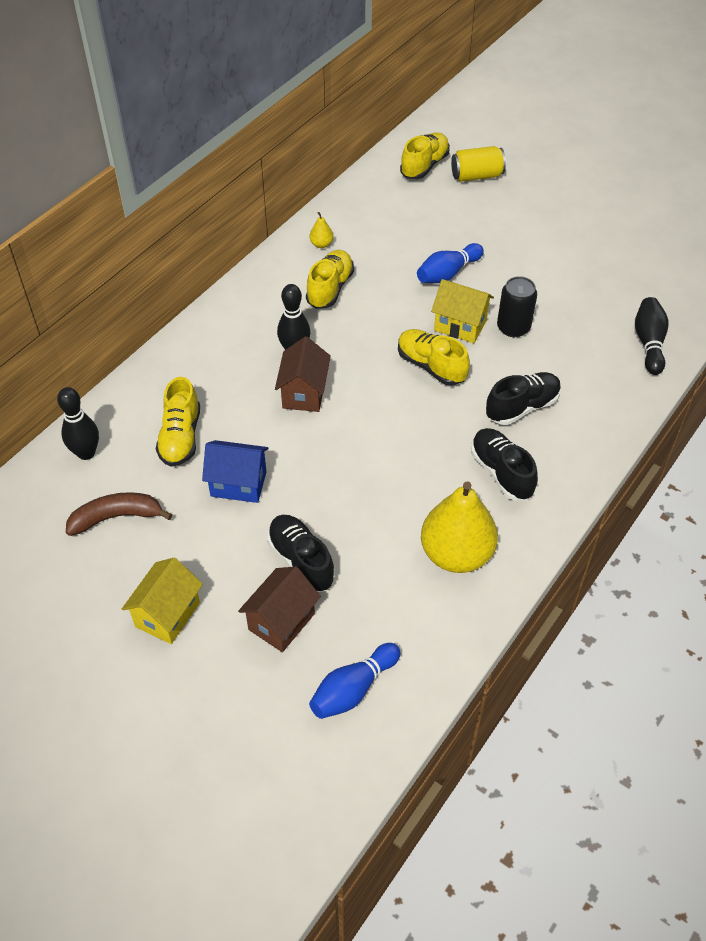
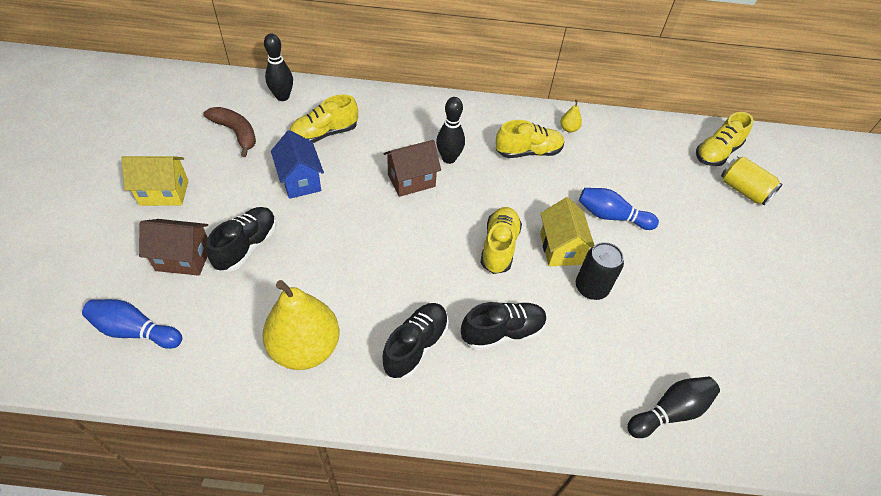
camera: 55 degrees right, 0 degrees up
(424, 166) = (716, 153): yellow shoe -> yellow shoe turned 135 degrees clockwise
(522, 407) = (502, 332): black shoe -> black shoe turned 45 degrees counterclockwise

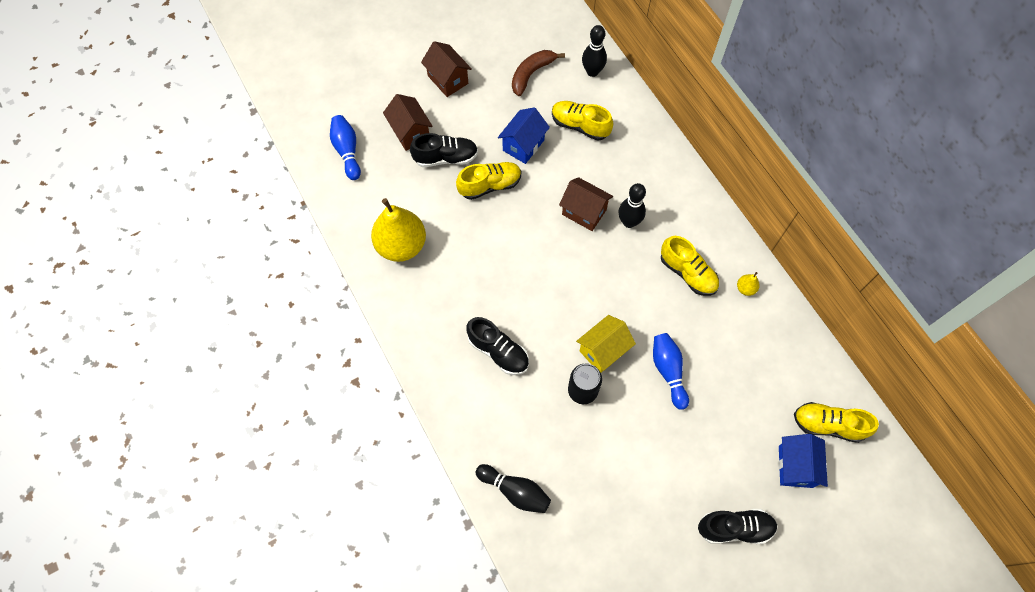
camera: 60 degrees right, 15 degrees up
(164, 193) = (448, 79): yellow house -> brown house
(236, 133) = (531, 74): brown banana -> brown banana turned 150 degrees counterclockwise
(416, 346) = (448, 305): black shoe -> black shoe (735, 528)
(499, 247) = (570, 308): yellow shoe -> yellow shoe (490, 185)
(743, 190) = (795, 466): yellow can -> blue house

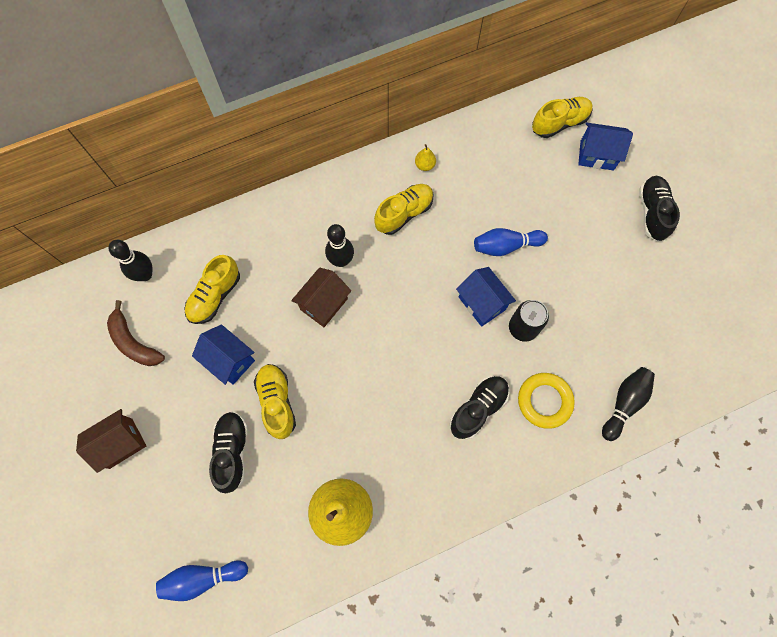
camera: 85 degrees left, 5 degrees up
(410, 132) = (189, 494): brown house -> none
(511, 412) = (544, 401): none -> yellow ring
(603, 350) = (482, 303): yellow house -> blue house
(828, 425) = (559, 123): yellow shoe -> yellow shoe turned 135 degrees counterclockwise

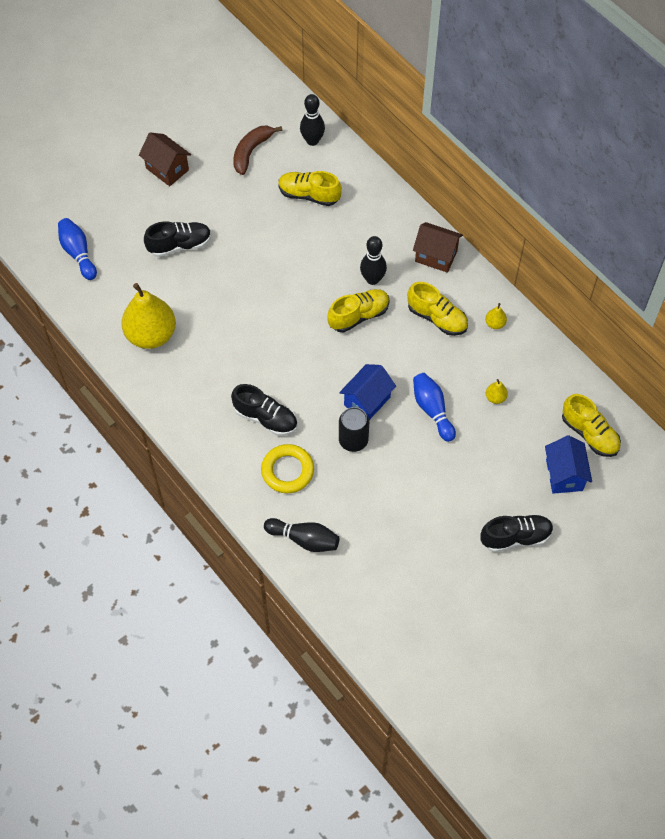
camera: 75 degrees right, 10 degrees down
(230, 360) = (255, 222): blue house -> none
(277, 402) = (229, 265): yellow shoe -> yellow shoe (359, 315)
(324, 304) = (327, 276): brown house -> brown house (436, 256)
(505, 188) = (495, 397): none -> yellow pear

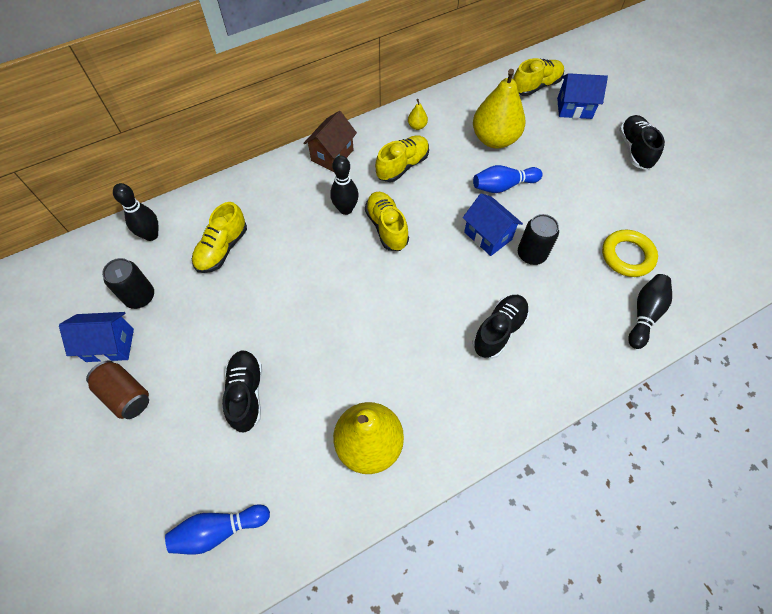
camera: 80 degrees left, 0 degrees up
(167, 169) = (126, 395): brown house -> brown can
(206, 146) = (110, 345): none -> blue house
(251, 151) = (140, 296): brown banana -> black can
(287, 471) = (564, 318): yellow ring -> yellow ring (627, 256)
(495, 397) = (494, 139): yellow pear -> yellow pear, size x2.49

